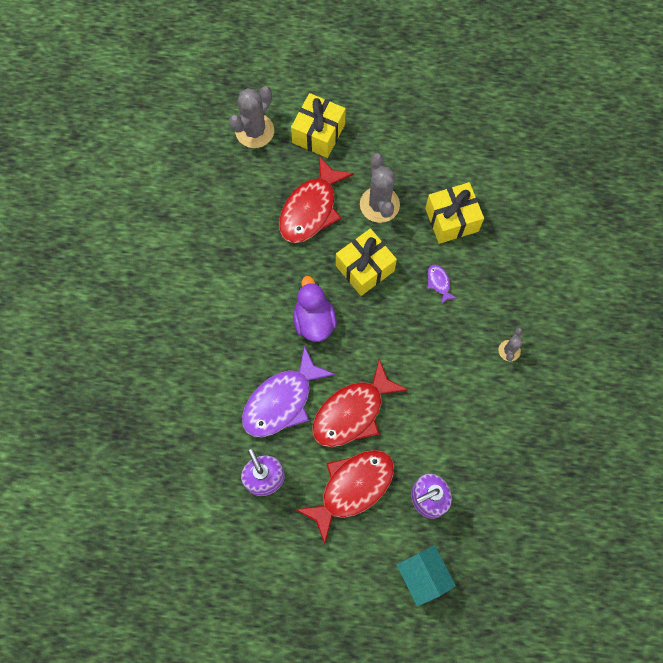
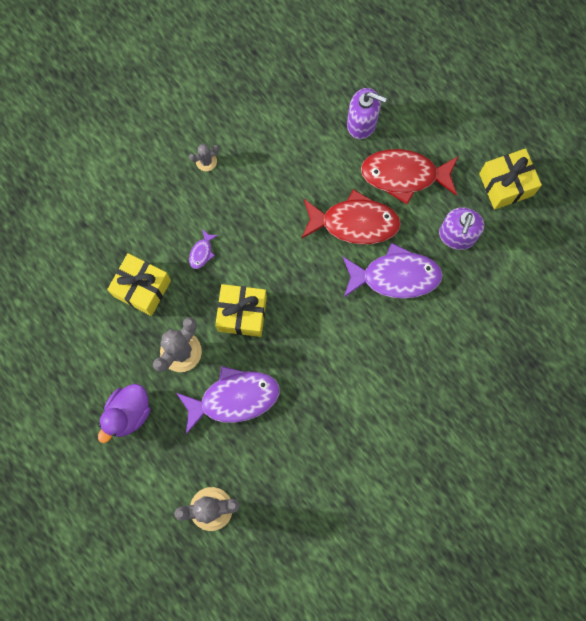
camera: 135 degrees left, 5 degrees up
(311, 209) = (234, 398): red fish -> purple fish
(314, 320) = (317, 311): purple duck -> purple duck (128, 413)
(318, 133) = (165, 456): yellow gift -> yellow gift (506, 184)
(423, 575) = (412, 83): turquoise house -> none

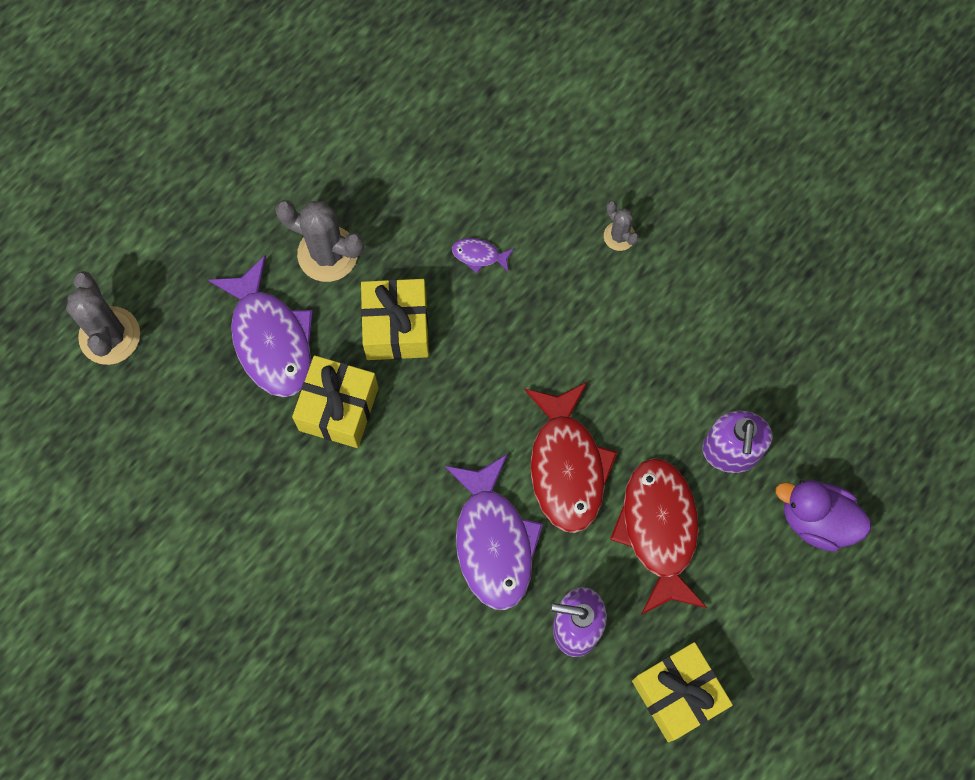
camera: 80 degrees right, 5 degrees down
(128, 413) = (229, 201): purple duck -> purple duck (817, 520)
(142, 288) = (411, 185): yellow gift -> yellow gift (338, 409)

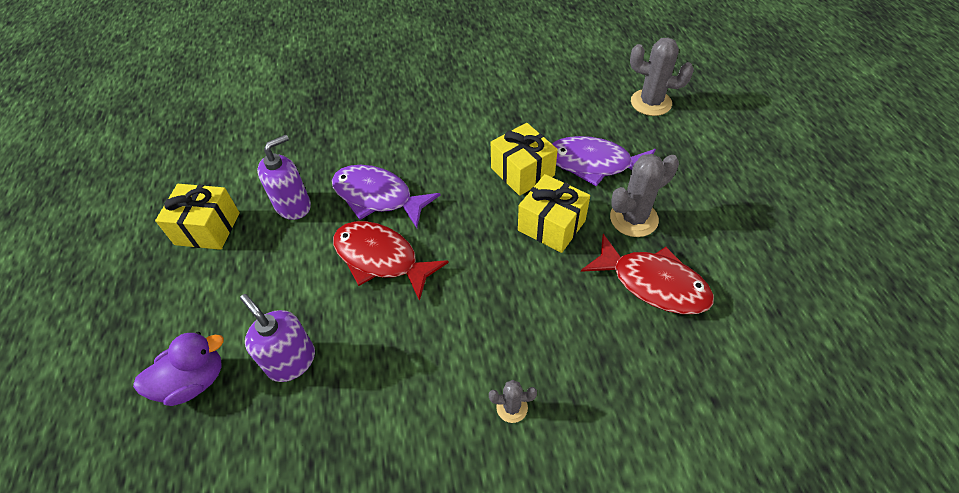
camera: 130 degrees right, 20 degrees down
(479, 255) = (568, 301): purple fish -> none
(659, 530) = (294, 281): red fish -> red fish (653, 283)

